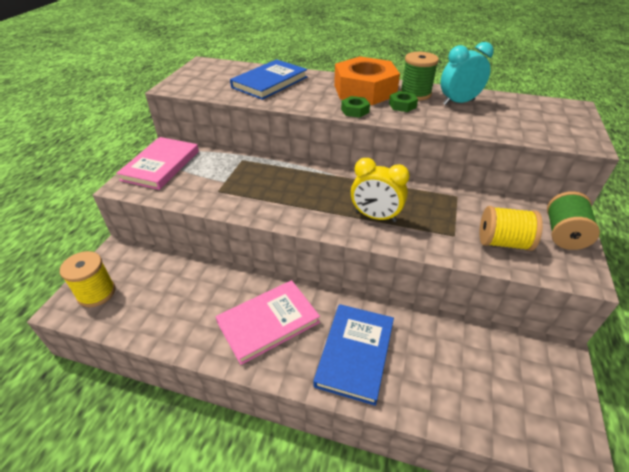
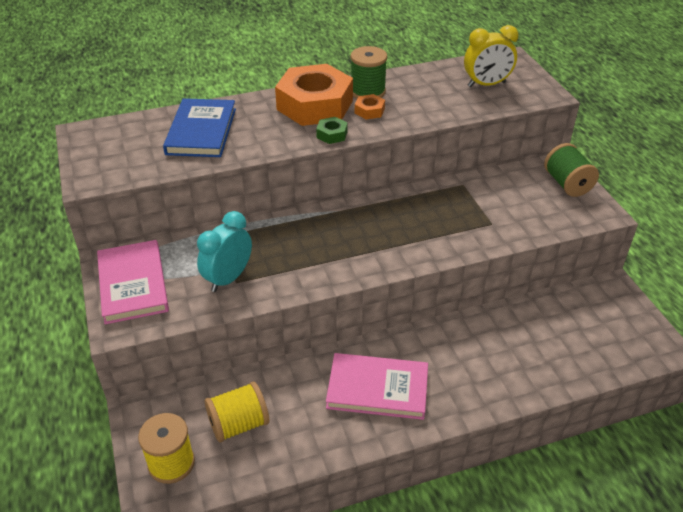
camera: 35 degrees left, 0 degrees up
(268, 322) = (377, 389): pink book -> pink book turned 75 degrees clockwise
(355, 353) = (473, 371): blue book -> none
(375, 217) = (414, 237): yellow clock -> yellow clock (486, 84)
(402, 105) = (369, 111): green nut -> orange nut
(458, 102) = (415, 88): turquoise clock -> turquoise clock (228, 278)
(503, 242) = (531, 212): yellow spool -> yellow spool (239, 424)

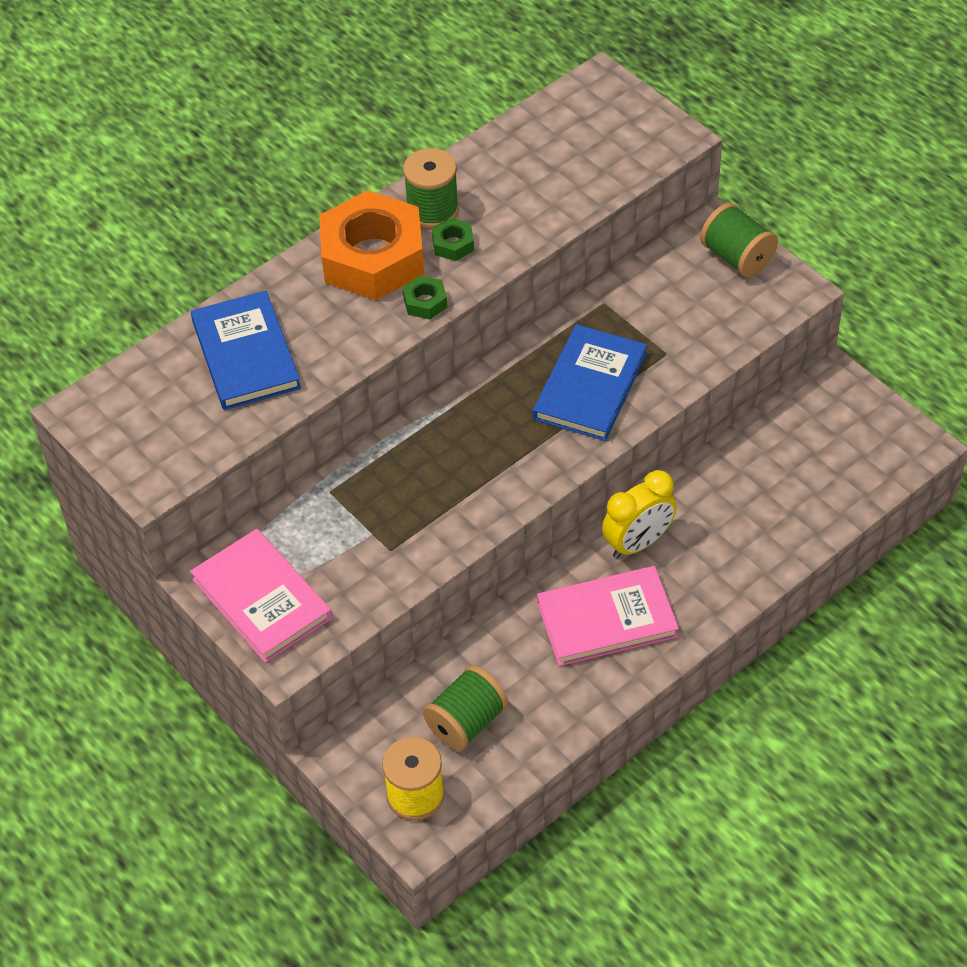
camera: 20 degrees left, 10 degrees up
(228, 278) = (377, 548): turquoise clock -> none
(239, 424) = (466, 722): yellow spool -> green spool
(369, 111) = (453, 244): orange nut -> green nut
(428, 227) = (590, 386): none -> blue book
(486, 84) = (587, 144): yellow clock -> yellow clock (638, 543)

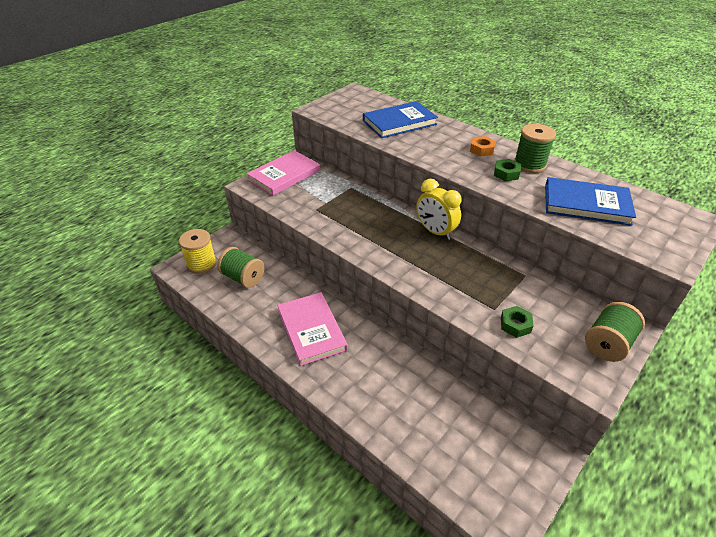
camera: 80 degrees right, 10 degrees down
(373, 257) = (482, 150): orange nut -> orange nut, size x0.40
(425, 302) = (456, 168): green nut -> green nut (515, 325)
(590, 386) = (452, 274): blue book -> blue book (586, 204)
(638, 543) = (370, 341): yellow clock -> yellow clock (435, 232)

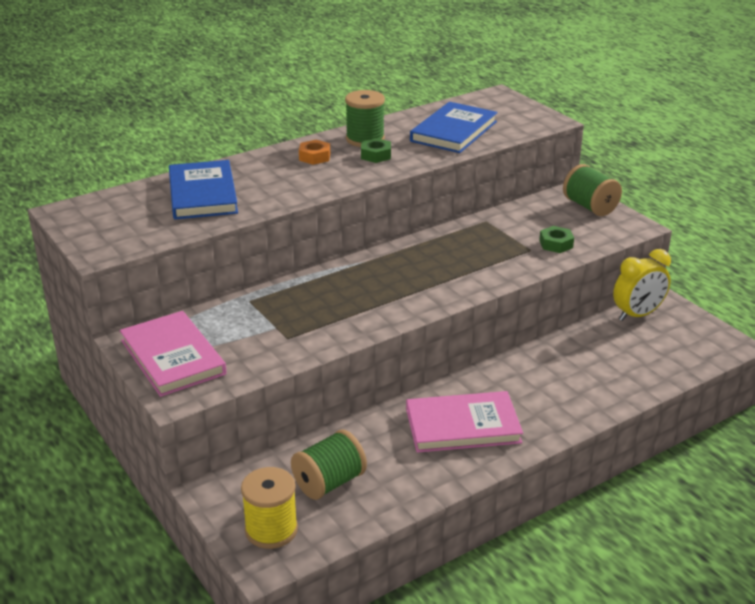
camera: 75 degrees left, 10 degrees down
(435, 232) = (387, 256): yellow clock -> yellow clock (637, 315)

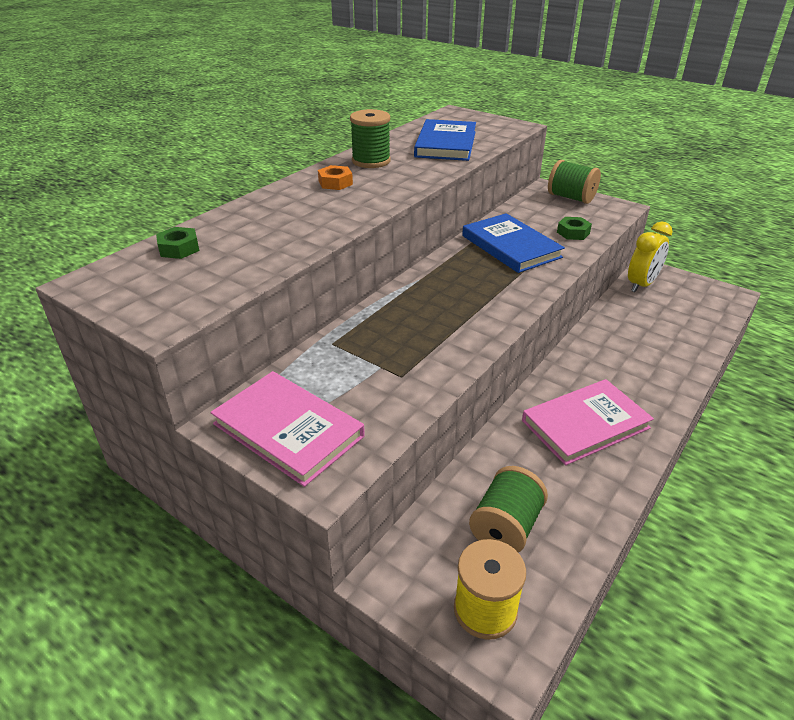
camera: 20 degrees left, 5 degrees up
(202, 194) = (244, 236): blue book -> blue book (510, 246)
(376, 155) = (393, 173): green nut -> green nut (179, 248)

